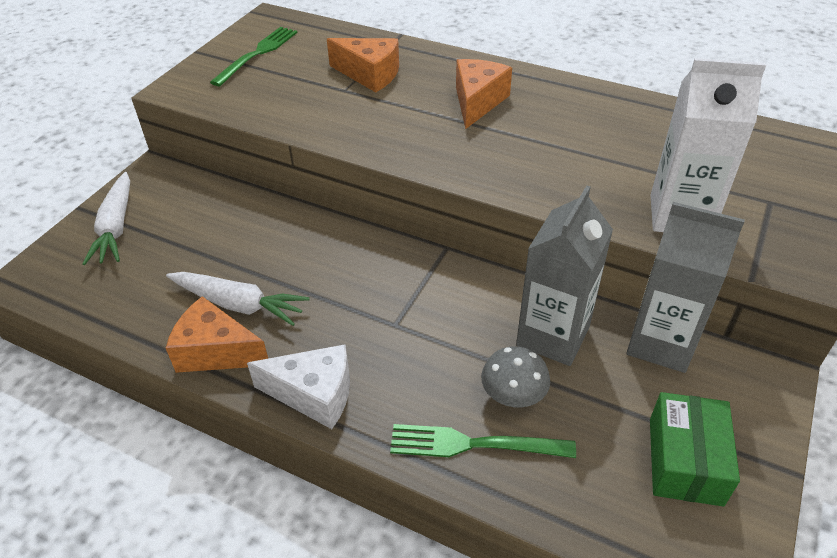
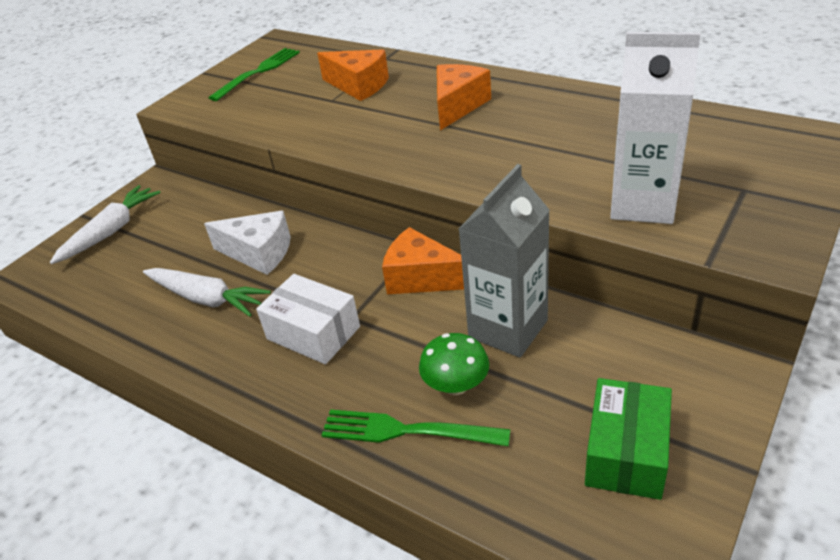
camera: 10 degrees right, 5 degrees down
(116, 227) = (111, 231): white carrot -> white carrot turned 150 degrees counterclockwise
(216, 351) = (176, 341): orange cheese -> orange cheese (421, 278)
(314, 394) = (260, 381): white cheese -> white cheese (259, 253)
(359, 341) = (313, 333): none -> white box
(513, 396) = (456, 385): grey mushroom -> green mushroom
(661, 343) = (621, 336): grey carton -> none

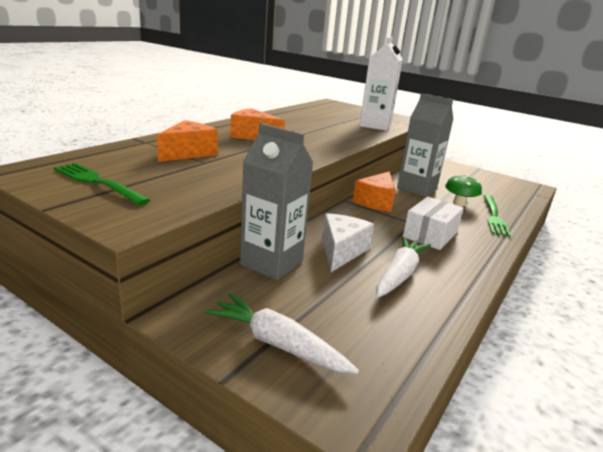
camera: 95 degrees left, 15 degrees down
(231, 211) = (271, 263): none -> grey carton
(626, 453) = (482, 181): green box -> none

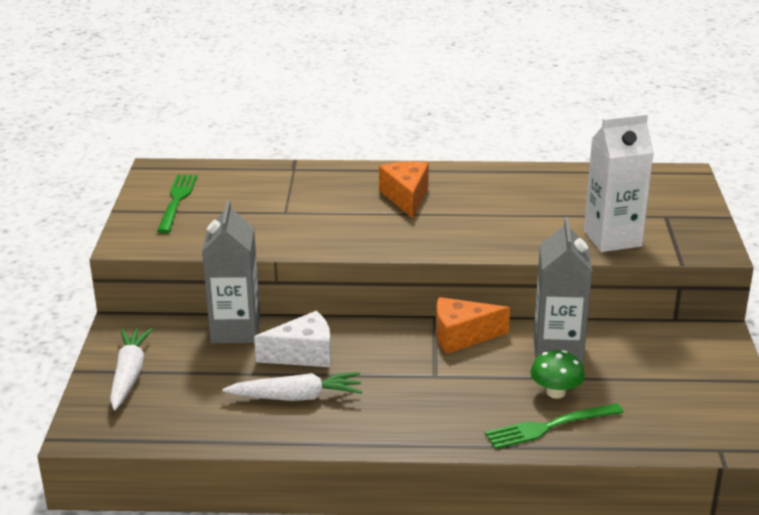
camera: 60 degrees right, 5 degrees up
(188, 153) = (297, 196): orange cheese -> none
(430, 235) = (416, 393): white box -> none

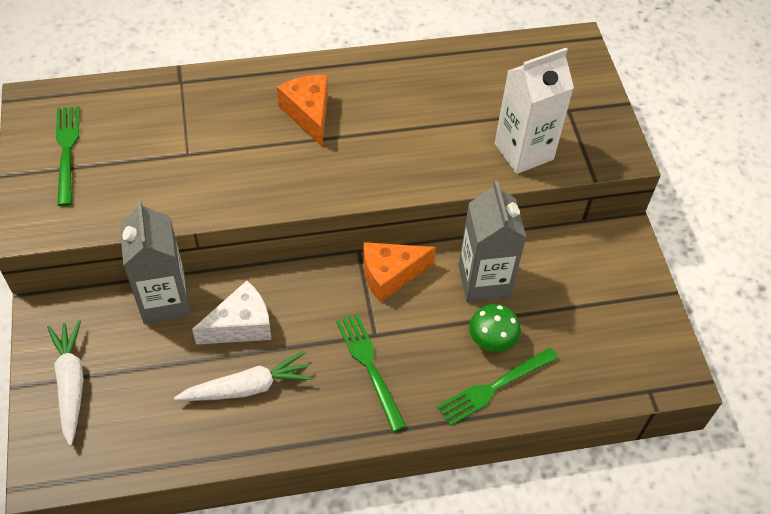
camera: 15 degrees left, 25 degrees up
(422, 397) = (369, 366): none -> green fork

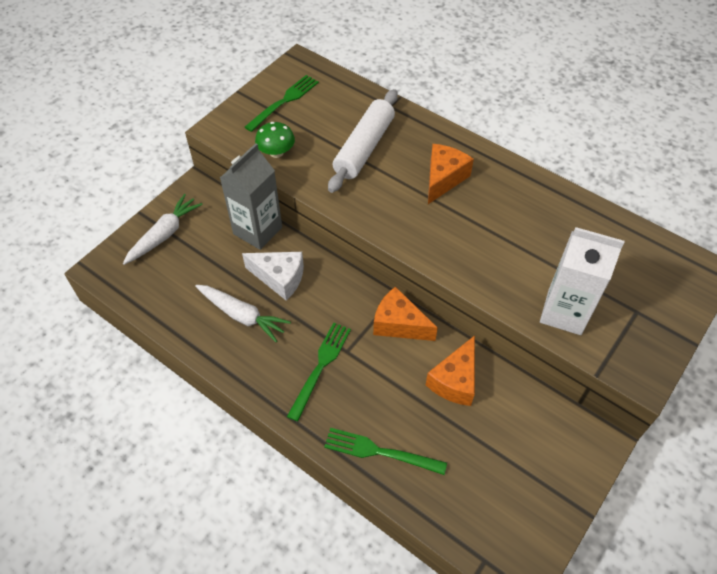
camera: 50 degrees right, 0 degrees up
(204, 138) = (364, 148): none -> white rolling pin
(484, 281) = (455, 380): grey carton -> orange cheese
(492, 339) = (415, 421): green mushroom -> green mushroom (276, 152)

